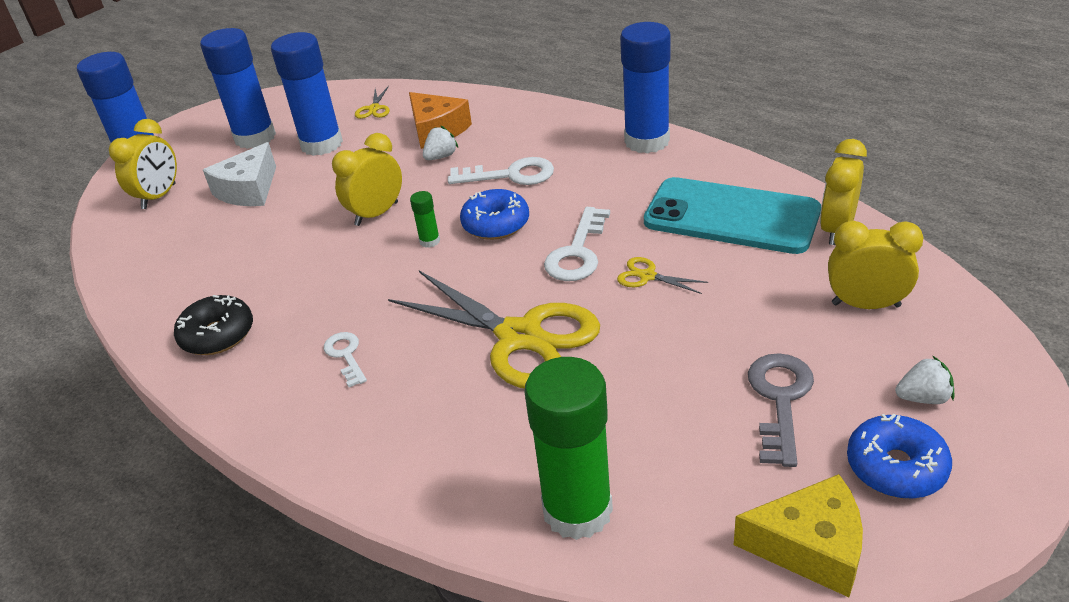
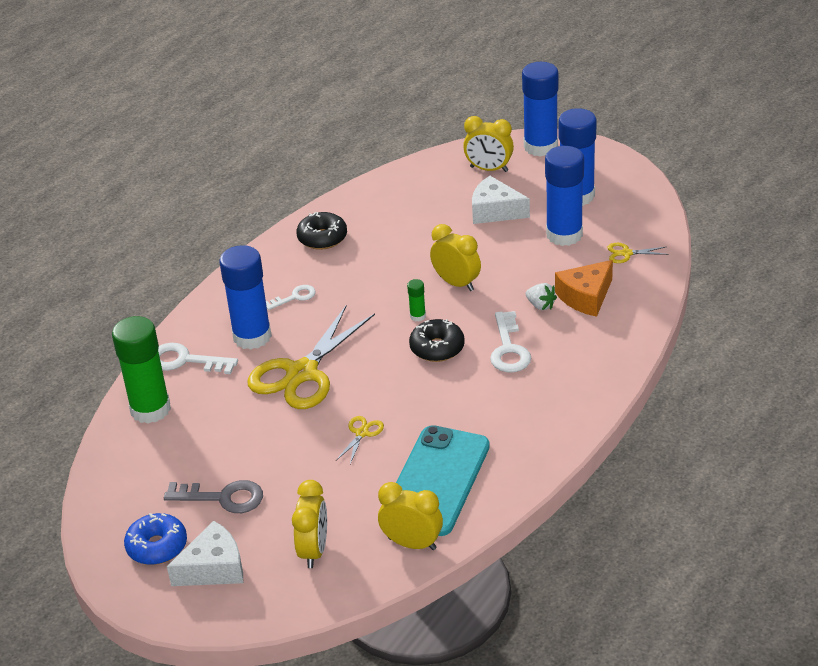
camera: 85 degrees right, 0 degrees up
(496, 224) = (437, 348): blue donut -> black donut
(577, 252) = (395, 394): white key -> white key (185, 361)
(647, 141) = (562, 429): blue glue stick -> blue glue stick (252, 336)
(810, 547) = (106, 503): yellow cheese -> none
(923, 398) = (213, 568): white strawberry -> white cheese

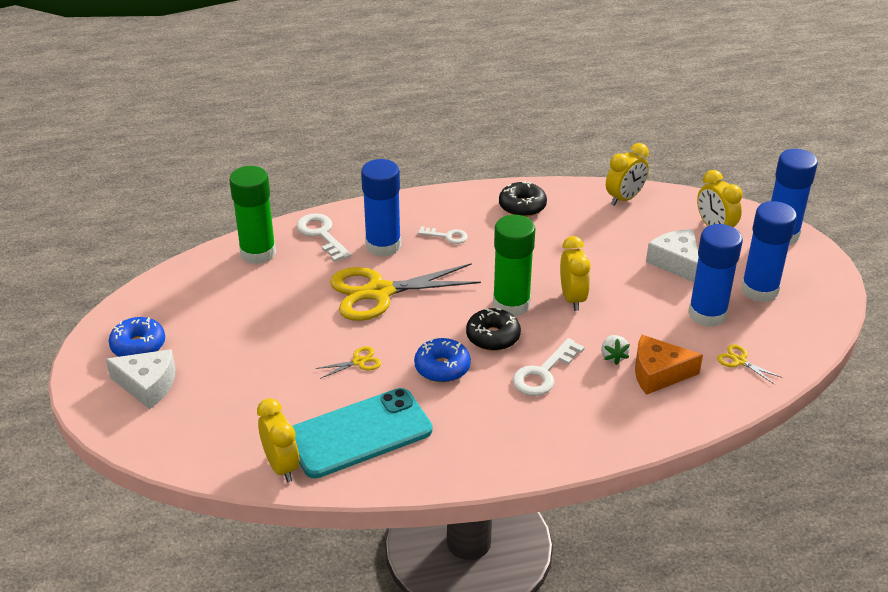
camera: 40 degrees right, 0 degrees up
(223, 498) = (217, 342): grey key -> none
(314, 550) = (217, 421): yellow clock -> yellow clock (624, 198)
(417, 316) = (511, 304): green glue stick -> green glue stick, size x2.41
(431, 394) = (442, 367): none -> blue donut

